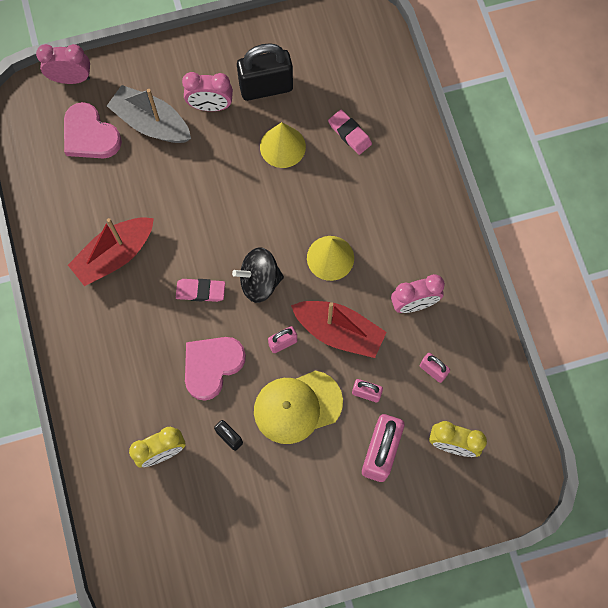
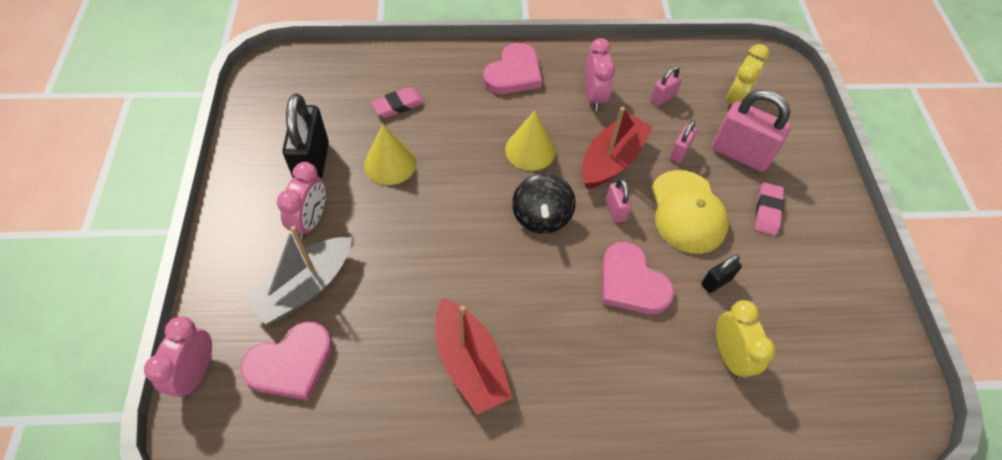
camera: 80 degrees left, 15 degrees down
(200, 291) = (539, 276): pink eraser -> pink eraser (767, 211)
(421, 223) = (514, 73): none -> pink heart

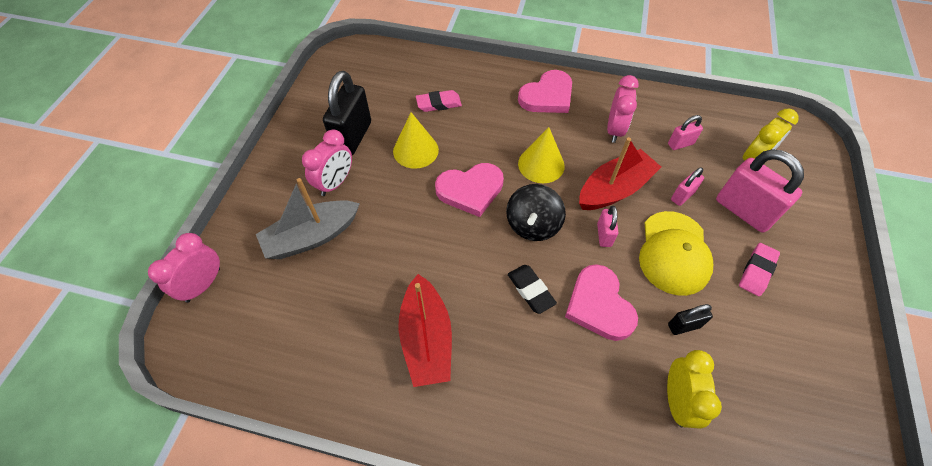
camera: 20 degrees right, 0 degrees up
(291, 363) = (278, 297): pink heart -> pink heart (470, 190)
(560, 285) = (530, 290): none -> black eraser

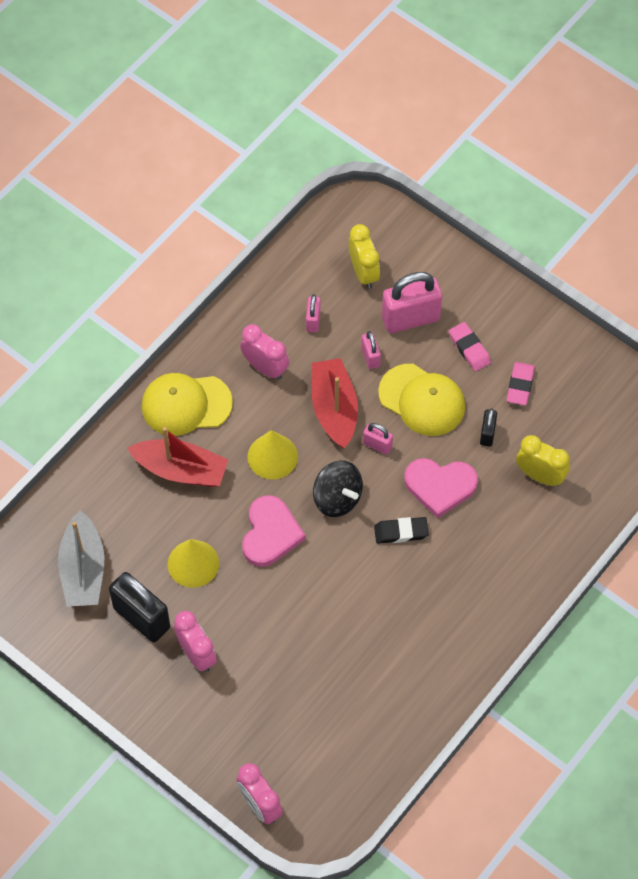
camera: 65 degrees left, 5 degrees up
(312, 237) = (253, 695): grey boat -> grey boat (83, 570)
(426, 339) = (405, 633): red boat -> red boat (181, 470)
(438, 104) = (138, 515): pink eraser -> pink eraser (520, 385)
(547, 96) = (186, 404): pink heart -> yellow cap

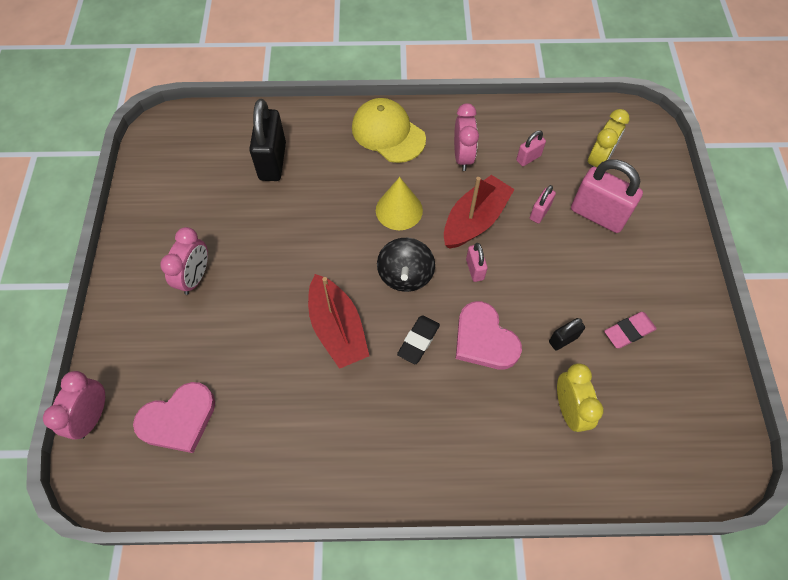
camera: 50 degrees right, 0 degrees up
(83, 570) = (208, 164): grey boat -> none
(141, 618) = (198, 222): black padlock -> black padlock (272, 161)
(181, 470) = (335, 165): red boat -> red boat (337, 329)
(193, 563) = (268, 223): yellow cone -> none
(270, 533) = (336, 253): pink heart -> pink heart (178, 419)
(401, 532) = (418, 341): black eraser -> black eraser turned 75 degrees clockwise
(422, 400) = (542, 272): yellow cap -> none
(469, 349) = (618, 271): pink eraser -> none

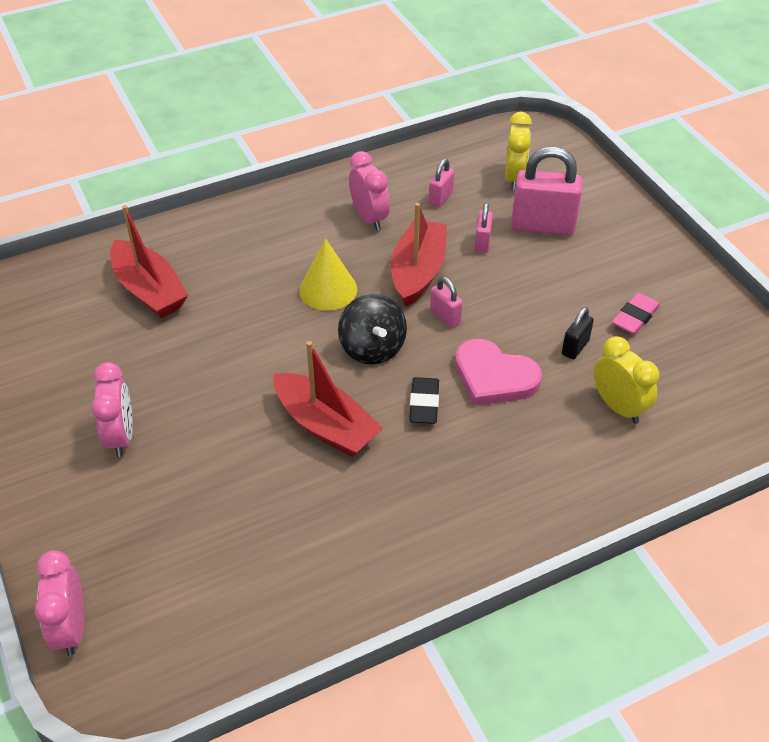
camera: 25 degrees left, 15 degrees down
(178, 419) = (186, 587): pink heart -> none
(272, 161) = (149, 290): black padlock -> red boat
(388, 133) = (272, 221): yellow cap -> none

